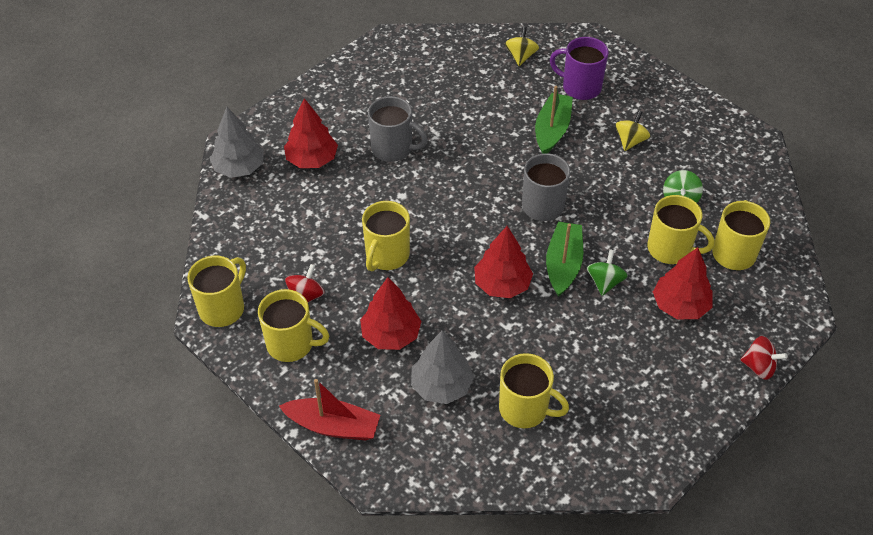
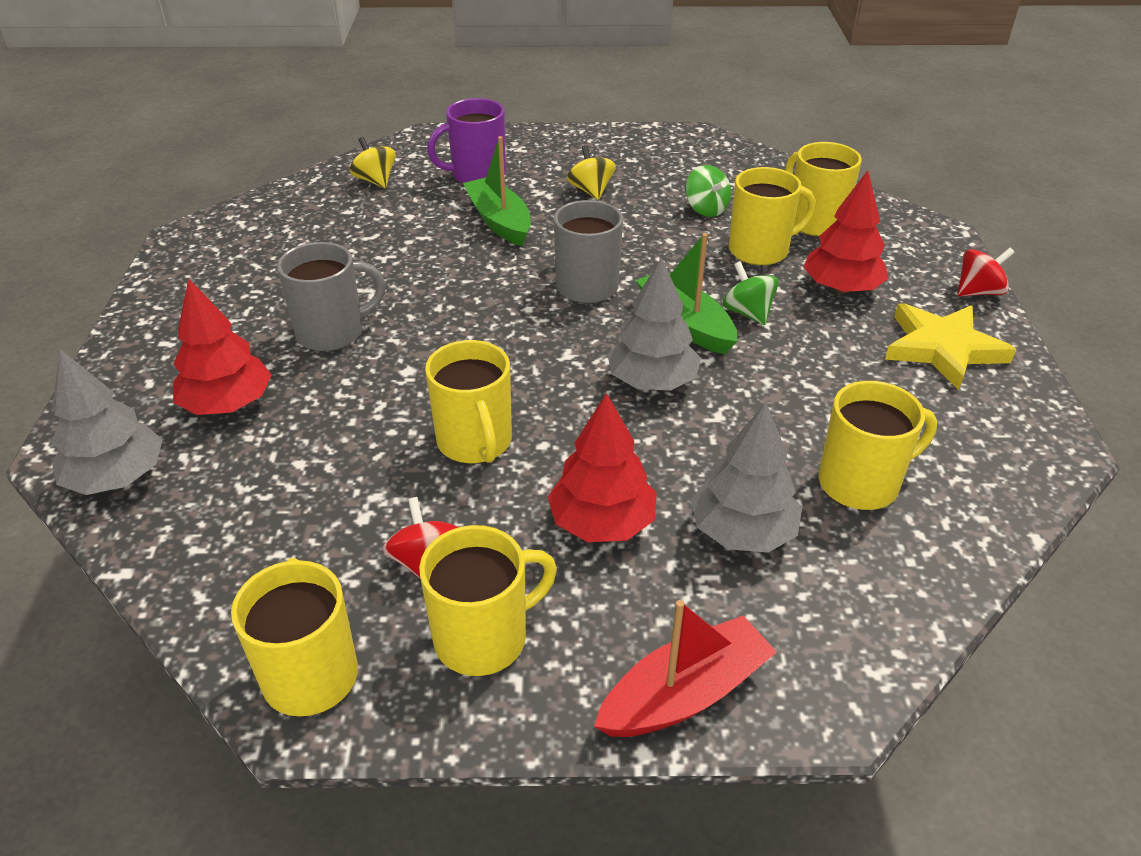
camera: 45 degrees left, 10 degrees down
(502, 284) = (652, 382): red tree -> grey tree
(679, 381) = (942, 349): none -> yellow star

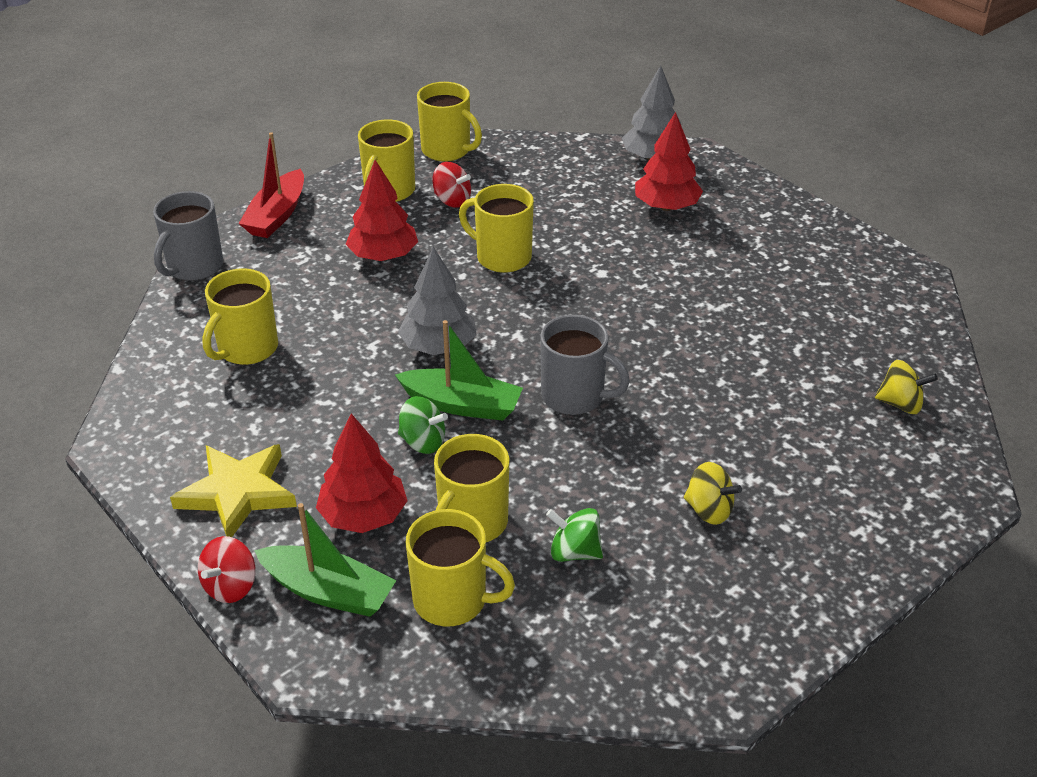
camera: 140 degrees right, 0 degrees up
(332, 332) = (686, 269): grey mug -> grey mug (194, 267)
(477, 175) = (835, 465): purple mug -> none
(499, 221) = (730, 421): green boat -> green boat (328, 591)
(742, 532) = (301, 288): grey tree -> none

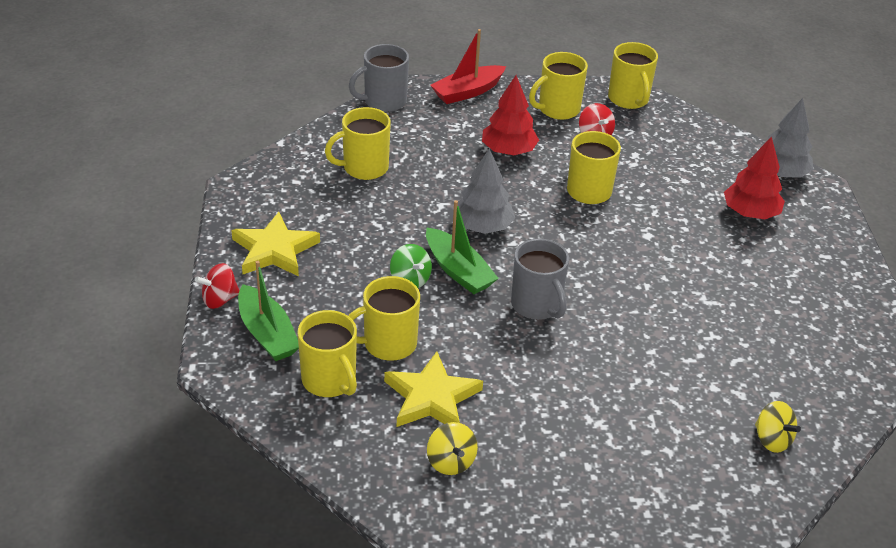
camera: 35 degrees right, 0 degrees up
(363, 515) = (330, 303): red tree -> none
(574, 552) = (431, 397): green spinning top -> yellow star
(709, 510) = (547, 425): yellow spinning top -> yellow spinning top (451, 462)

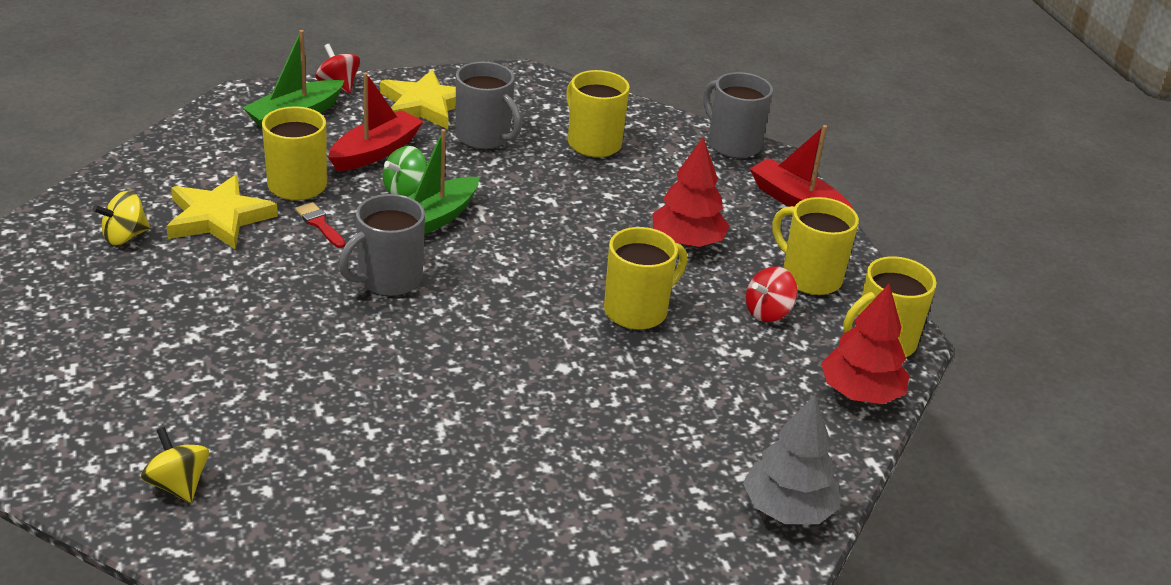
camera: 75 degrees right, 5 degrees down
(329, 380) = (234, 156): yellow mug -> none
(339, 224) = (484, 137): none -> grey mug
(345, 289) = (375, 151): none -> red boat
(453, 335) = (320, 224): none -> red brush
(482, 226) = (521, 231): grey tree -> none
(750, 213) = (663, 471): red tree -> red tree (860, 393)
(772, 440) = (178, 485): yellow spinning top -> yellow spinning top turned 105 degrees clockwise

